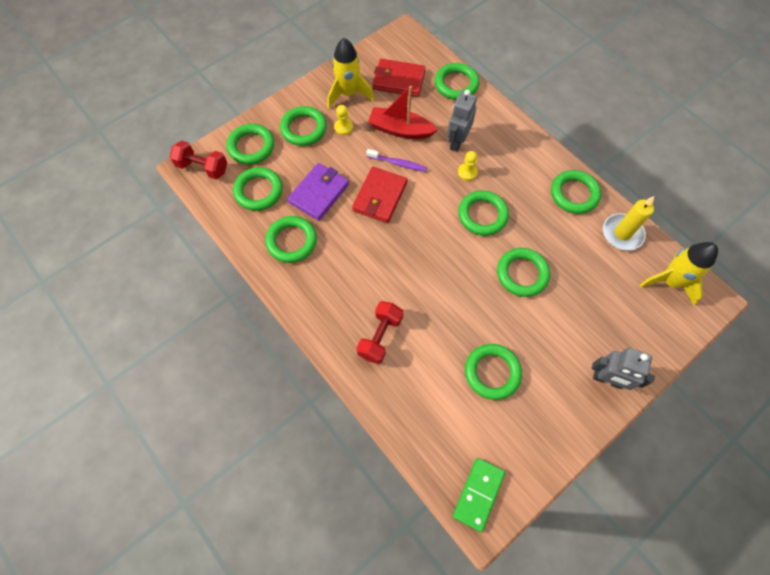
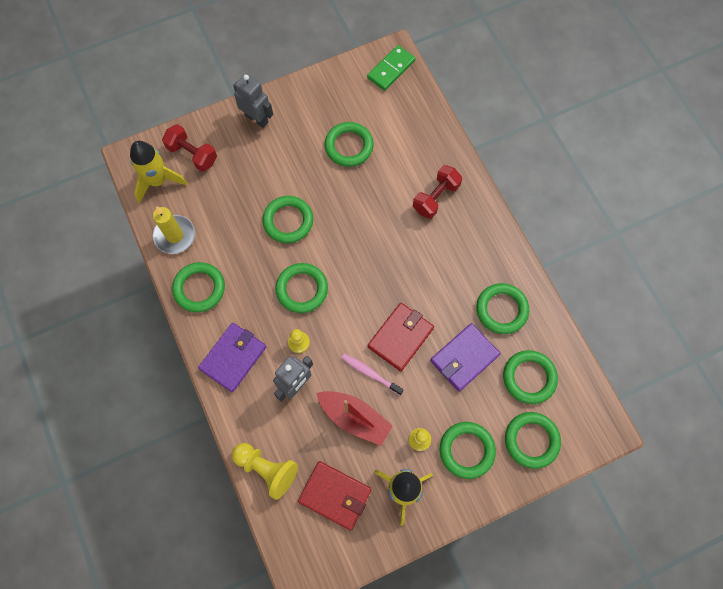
camera: 165 degrees left, 5 degrees up
(202, 167) = (589, 425): red dumbbell -> red dumbbell (192, 154)
(398, 163) = (370, 373): purple toothbrush -> pink toothbrush
(456, 84) = (267, 469): green ring -> yellow pawn
(517, 149) = (233, 358): none -> purple wallet

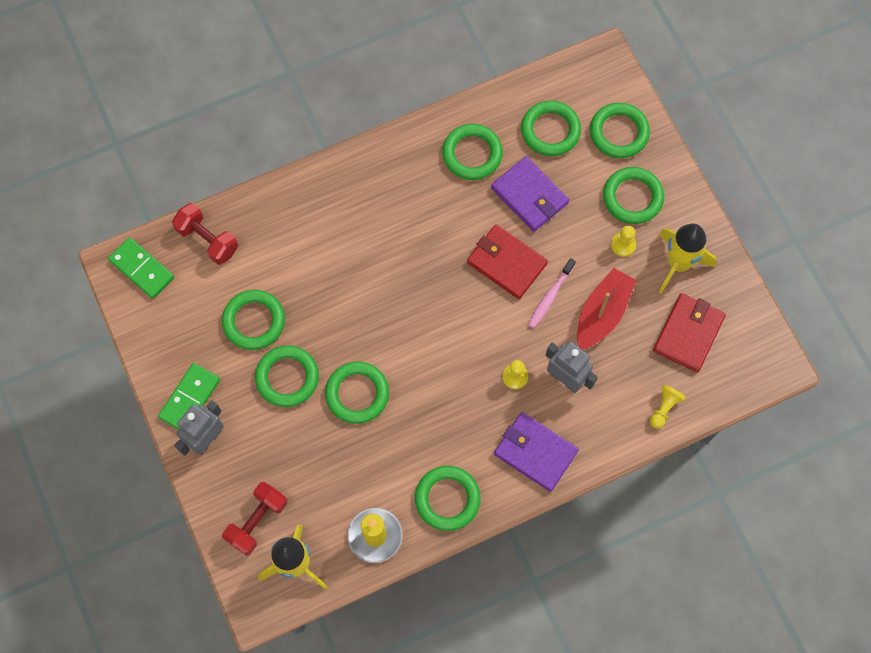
camera: 90 degrees left, 0 degrees up
(267, 469) = (664, 408): yellow pawn -> yellow pawn, size x0.57
(288, 106) = (189, 398): none -> green domino
(302, 289) = (448, 375): green ring -> green ring (287, 377)
(436, 197) = (329, 219): red dumbbell -> red dumbbell (207, 240)

